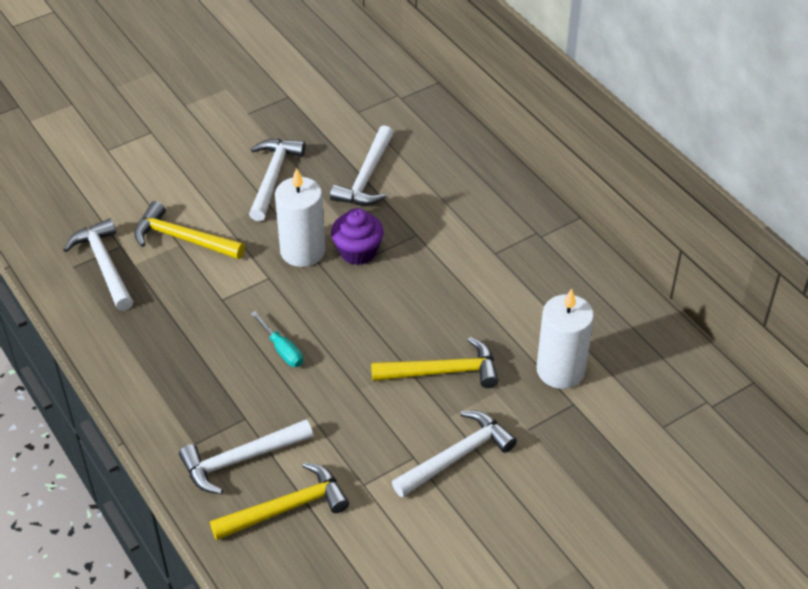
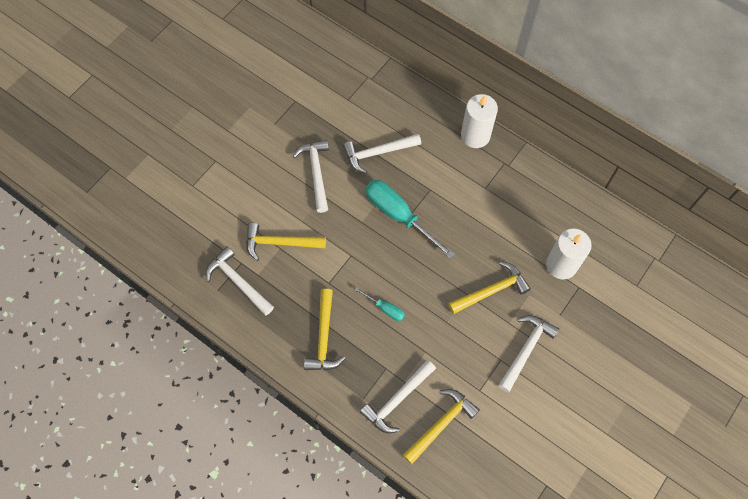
camera: 20 degrees left, 20 degrees up
(181, 358) = (324, 337): none -> yellow hammer
(302, 251) = (363, 227): white candle -> white candle (475, 135)
(358, 251) = (398, 215): purple cupcake -> turquoise screwdriver
(366, 177) = (378, 153): white hammer -> white hammer turned 75 degrees clockwise

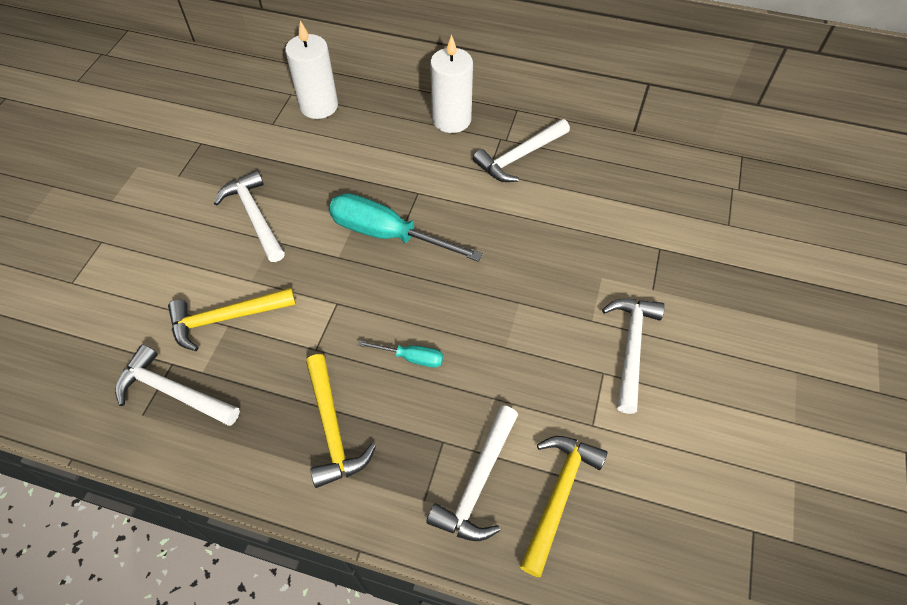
camera: 20 degrees left, 10 degrees down
(378, 153) = (332, 171): white hammer -> white hammer (519, 157)
(491, 290) = (550, 287): yellow hammer -> none
(561, 265) = (625, 229): white candle -> white candle (319, 106)

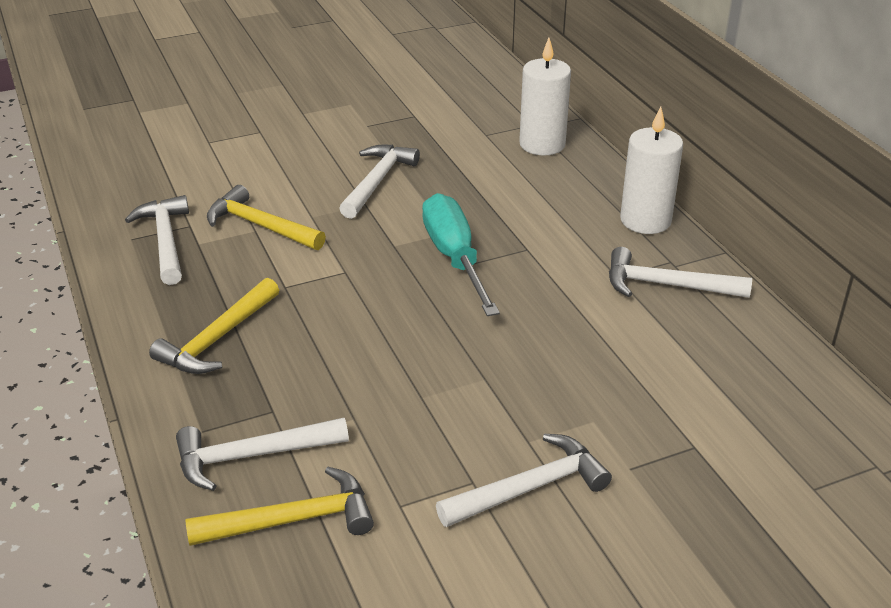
camera: 50 degrees right, 20 degrees down
(411, 357) = (339, 344): turquoise screwdriver -> none

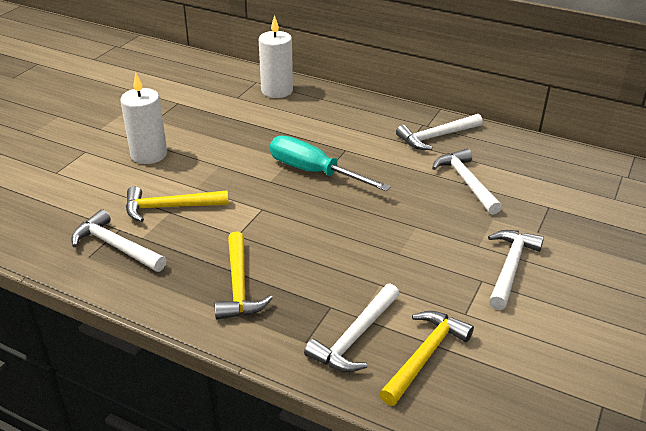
camera: 40 degrees left, 0 degrees up
(377, 181) = (209, 149): white hammer -> white hammer (466, 182)
(645, 220) = (383, 109): white candle -> white candle (149, 154)

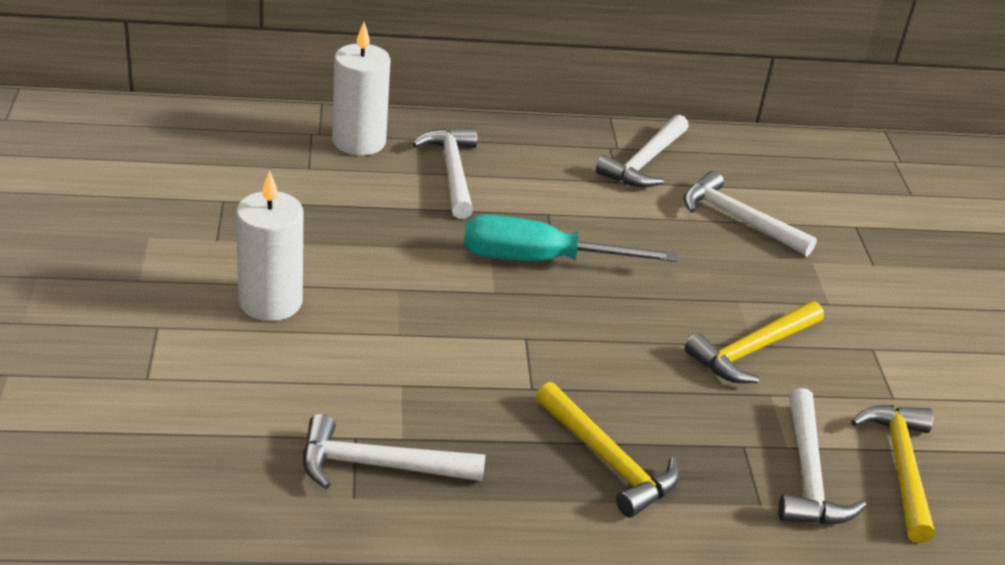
camera: 35 degrees left, 0 degrees up
(170, 207) = (394, 378): yellow hammer -> yellow hammer (752, 350)
(510, 267) = (886, 321): white hammer -> white hammer (452, 172)

